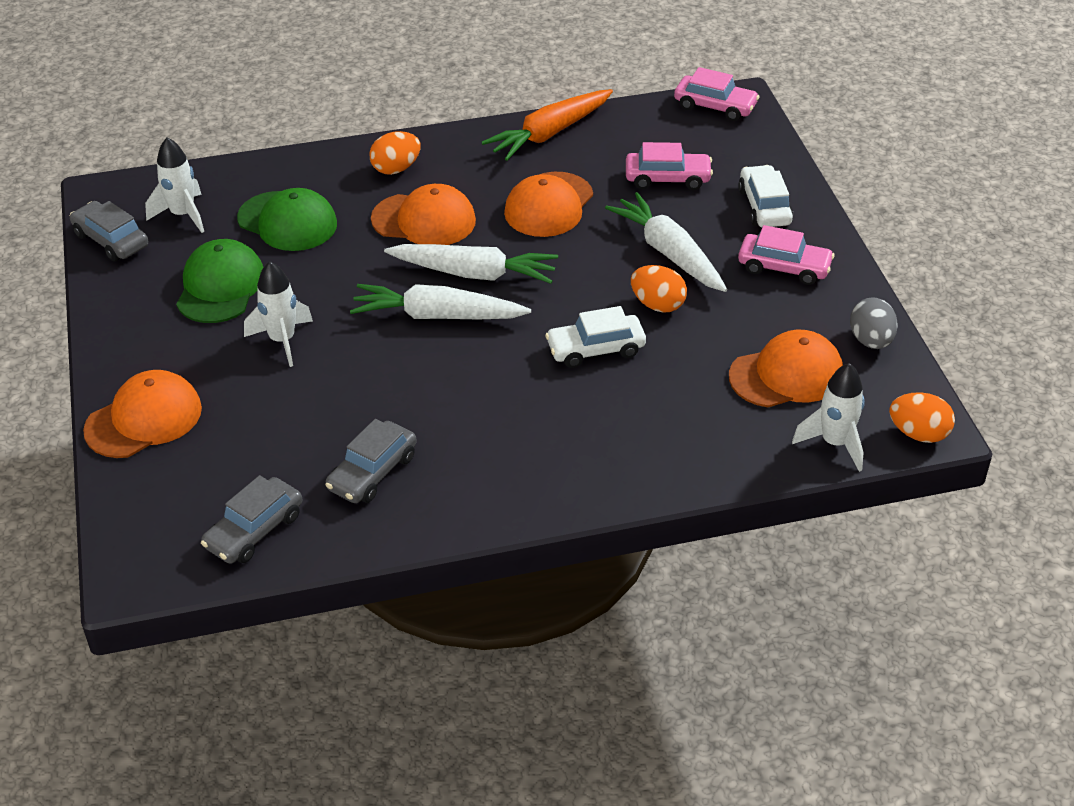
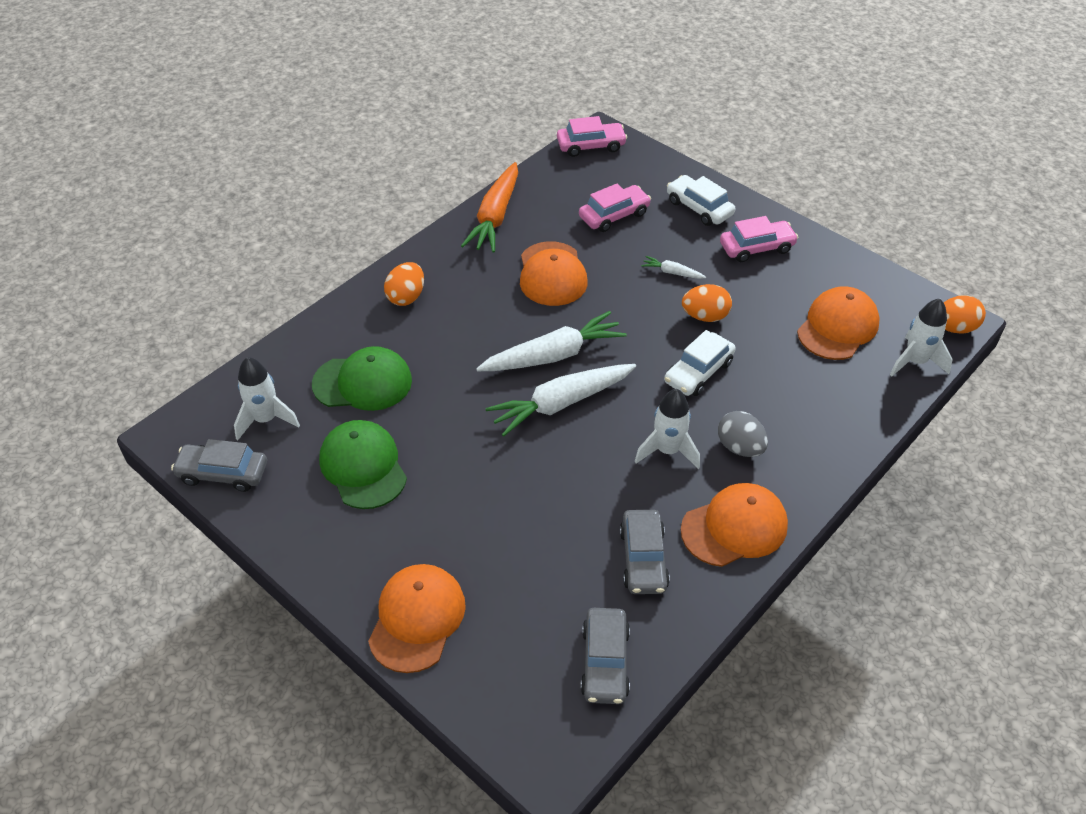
camera: 35 degrees left, 5 degrees up
(282, 340) = (462, 487): white rocket -> white rocket (667, 451)
(424, 220) = (471, 330): orange cap -> orange cap (734, 527)
(668, 252) = (672, 272): white carrot -> white carrot, size x0.45
(871, 341) = (862, 275): grey egg -> grey egg (740, 447)

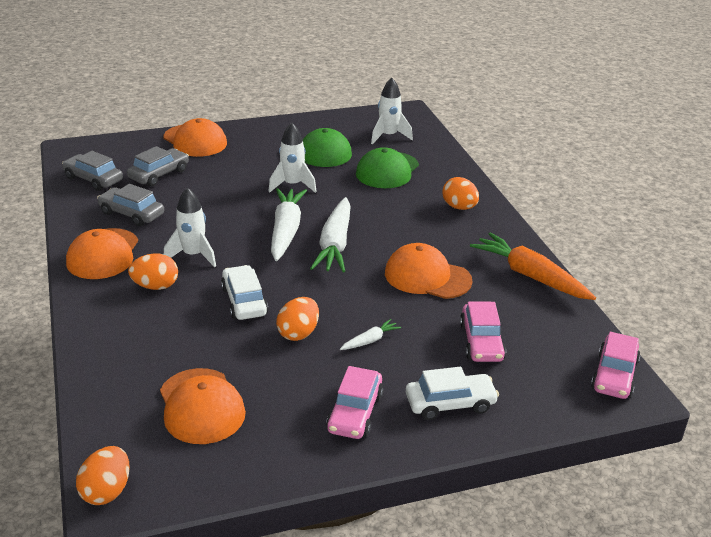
camera: 120 degrees right, 15 degrees down
(223, 473) = (360, 117): grey car -> grey car (159, 174)
(740, 447) = (155, 286): grey egg -> orange egg
(915, 361) = (107, 432): white rocket -> white rocket (292, 185)

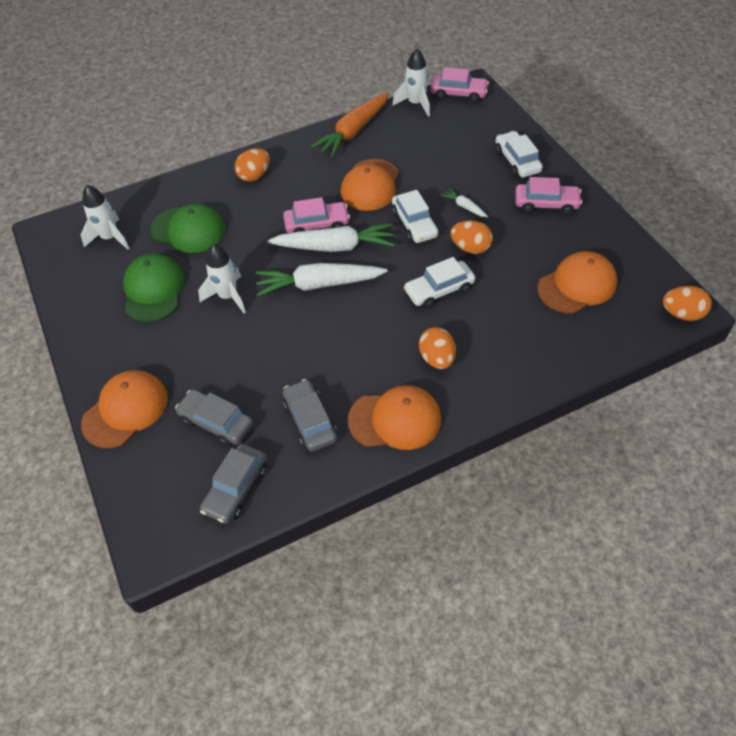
camera: 95 degrees left, 20 degrees up
(131, 214) = (310, 421): grey car -> grey car turned 135 degrees clockwise
(193, 255) = (378, 344): white rocket -> white rocket (415, 104)
(352, 299) = (414, 224): none -> white car
(481, 342) = (445, 151): pink car -> pink car (317, 224)

